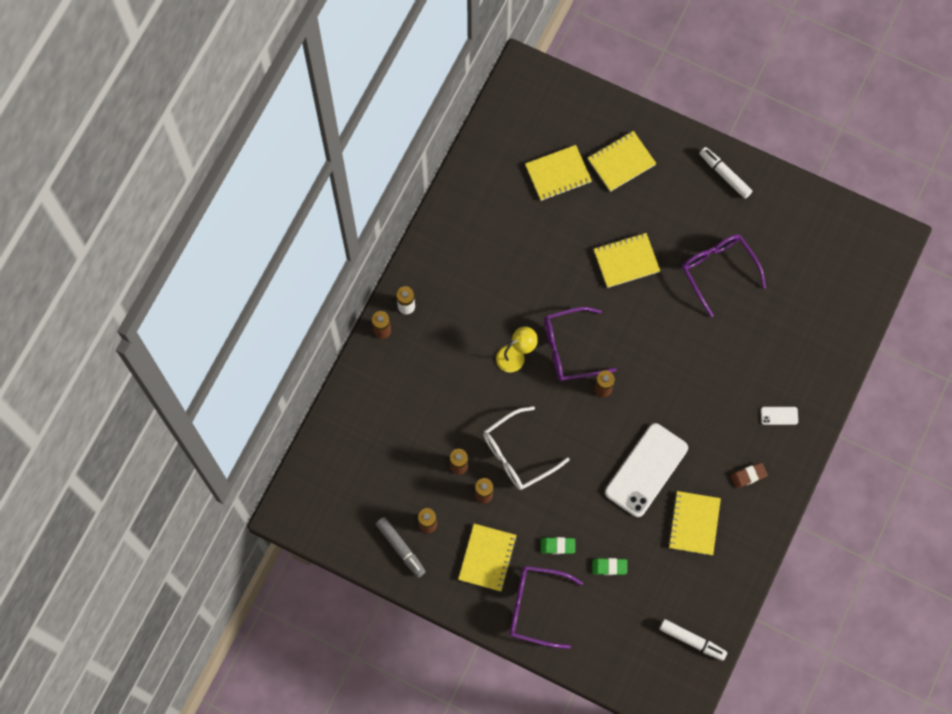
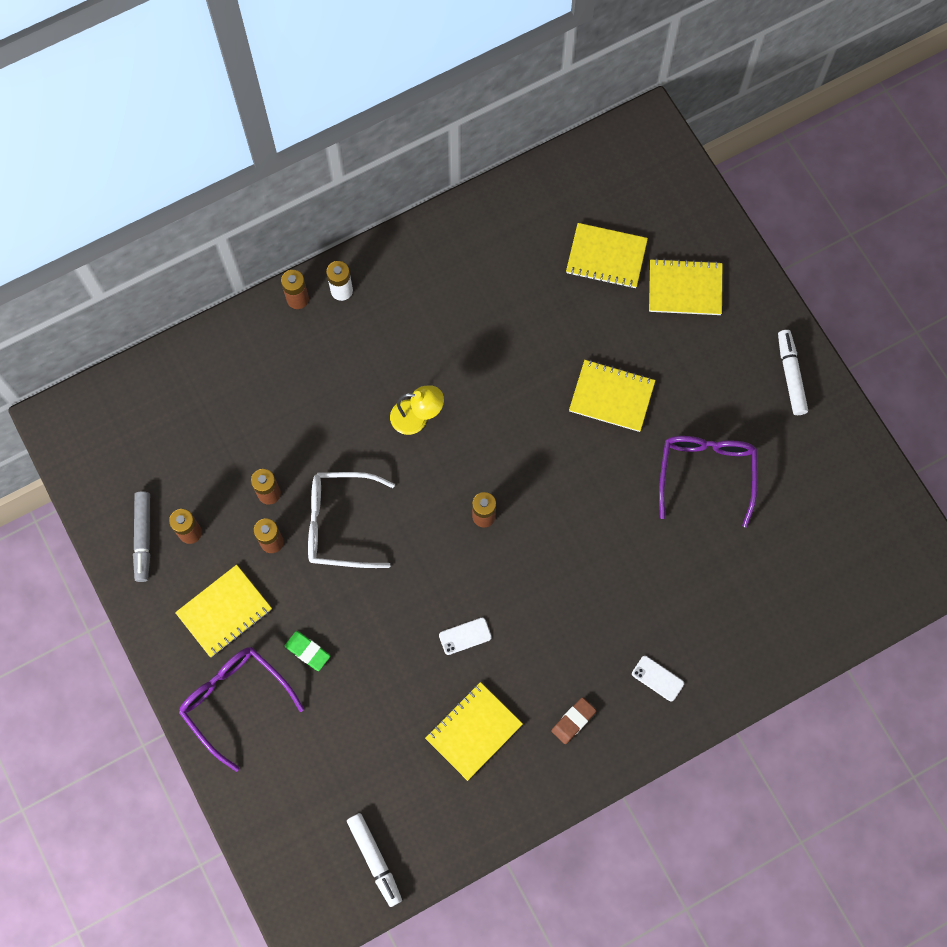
camera: 35 degrees right, 0 degrees up
(570, 349) = (480, 450): purple glasses -> none
(609, 567) = (345, 713): green eraser -> none
(646, 470) = (465, 636): white phone -> white phone, size x0.40
(748, 476) = (573, 721): brown eraser -> brown eraser turned 60 degrees counterclockwise

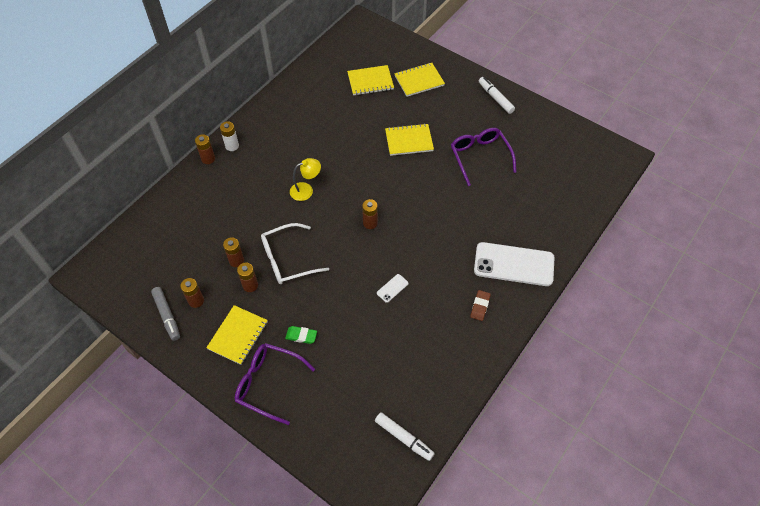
camera: 25 degrees left, 15 degrees down
(473, 731) = (425, 337): yellow notebook -> none
(657, 678) = (514, 264): white phone -> white phone, size x2.47

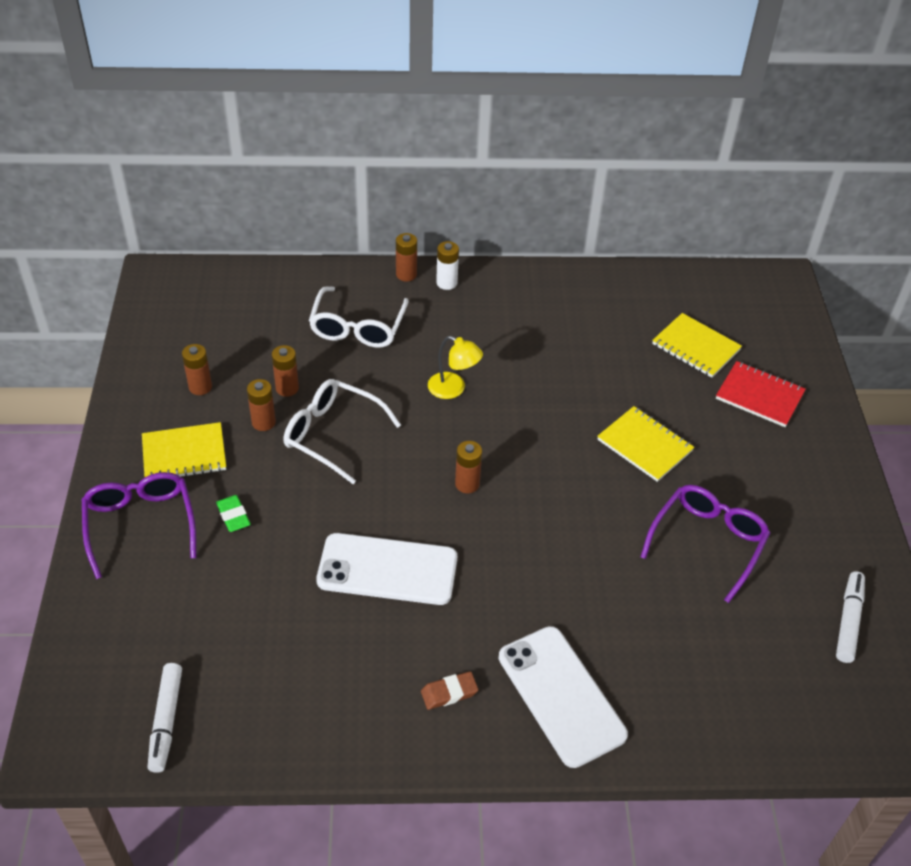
camera: 50 degrees right, 10 degrees down
(167, 316) = (159, 375): grey marker -> none
(224, 203) = (357, 327): none -> white glasses
(392, 288) = (387, 569): white phone -> white phone, size x2.47
(419, 81) = (759, 396): yellow notebook -> red notebook
(495, 98) = (835, 500): white marker -> white marker (848, 621)

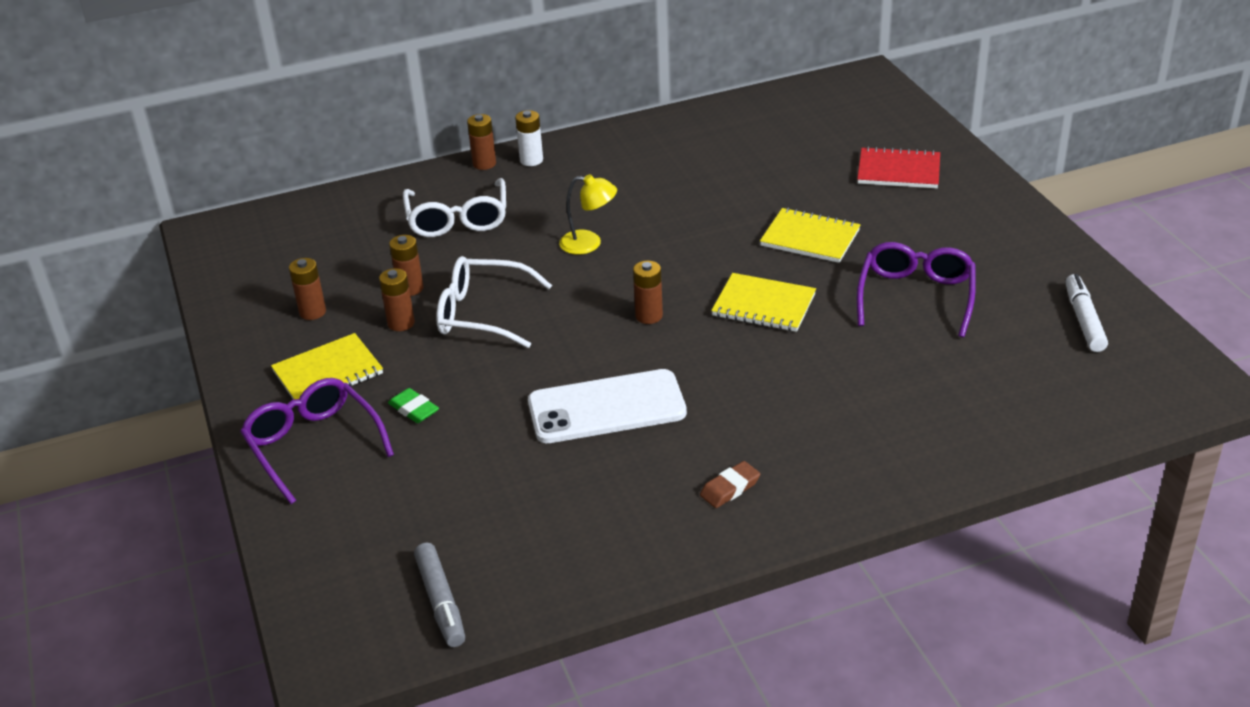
camera: 15 degrees left, 10 degrees down
(166, 721) = (441, 602): white marker -> grey marker
(561, 695) = (844, 457): white phone -> none
(695, 347) = (814, 149): yellow notebook -> yellow notebook (763, 305)

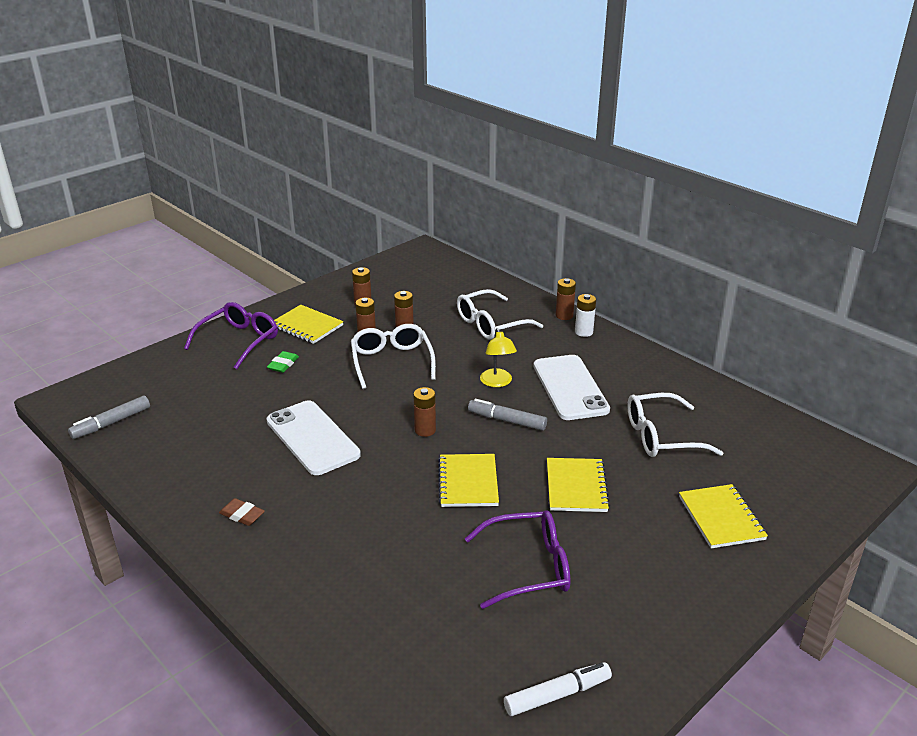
camera: 65 degrees right, 5 degrees down
(635, 198) = (570, 387): none -> white phone
(668, 254) = (507, 420): none -> grey marker
(759, 166) = (661, 436): none -> white glasses
(898, 171) = (721, 518): red notebook -> yellow notebook

